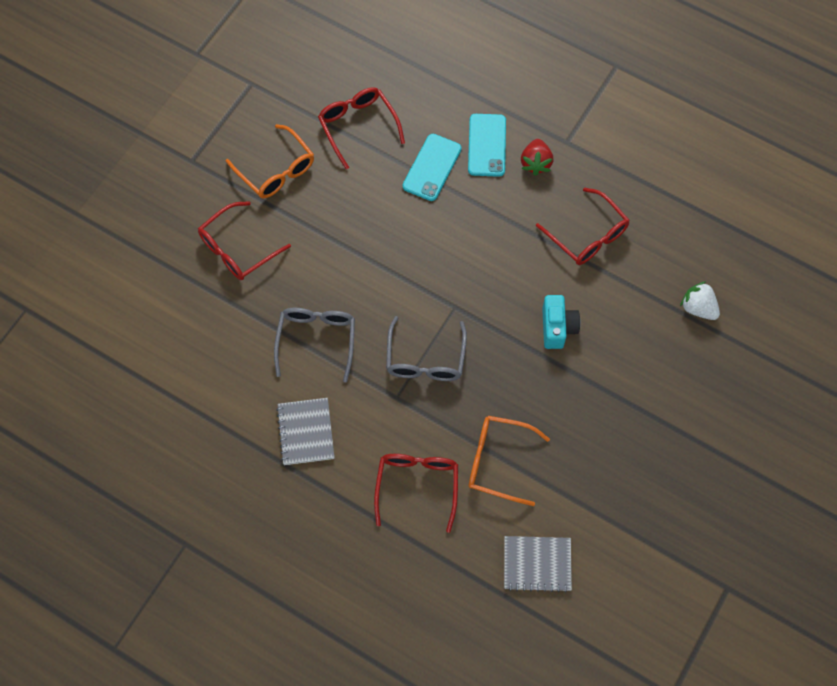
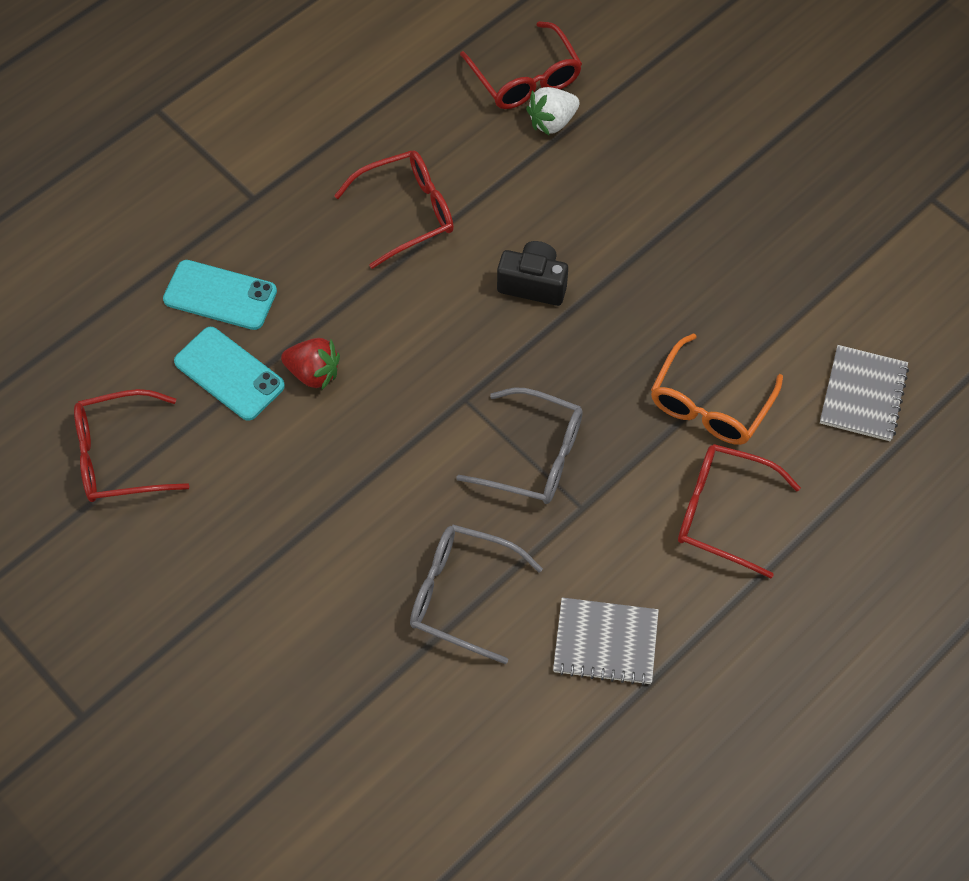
camera: 75 degrees left, 5 degrees down
(238, 249) = (269, 676): red glasses -> red glasses (525, 78)
(276, 170) = (150, 590): orange glasses -> none
(535, 163) = (272, 244): red strawberry -> red strawberry (313, 373)
(557, 328) = (533, 284): turquoise camera -> black camera

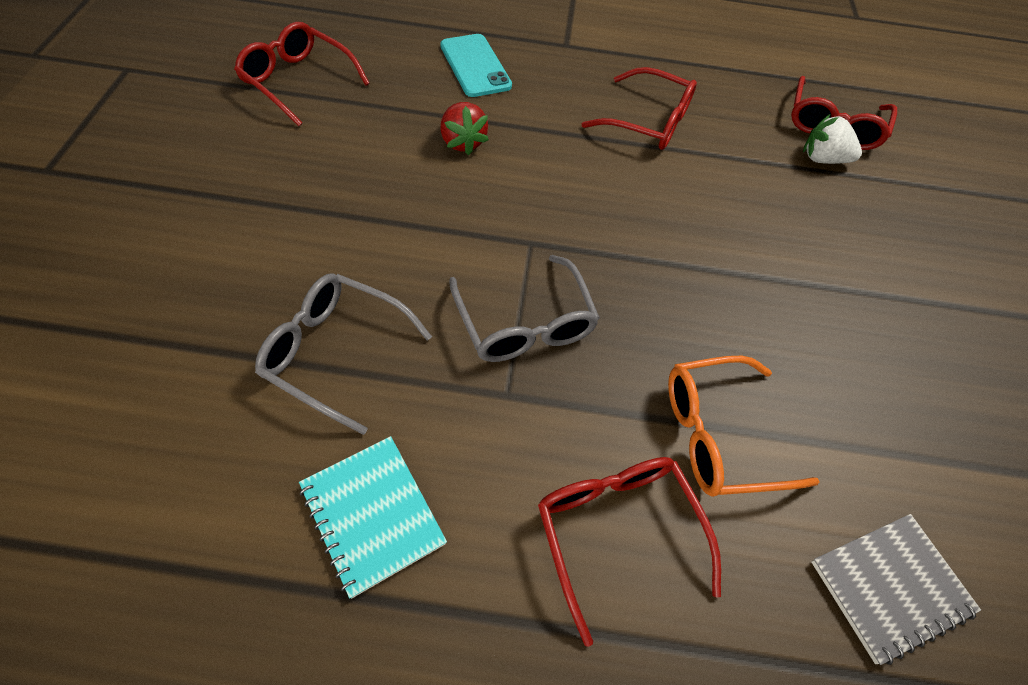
camera: 45 degrees right, 5 degrees down
(229, 374) = (417, 100): turquoise phone -> none
(462, 595) = (336, 353): grey glasses -> grey glasses turned 45 degrees counterclockwise
(533, 284) = (680, 227): black camera -> none
(605, 643) = (372, 515): grey notebook -> turquoise notebook

